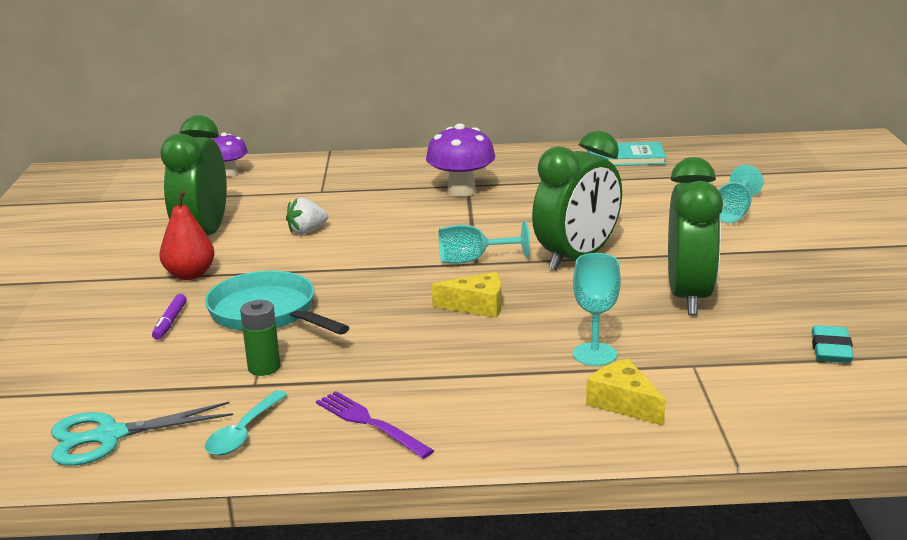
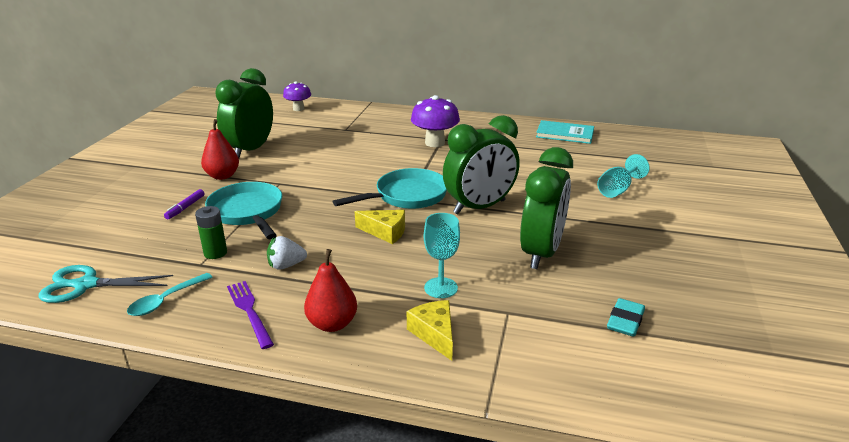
camera: 15 degrees right, 5 degrees up
(307, 231) = (316, 156): white strawberry -> white strawberry (286, 265)
(473, 260) = (407, 196): turquoise goblet -> turquoise pan
(489, 416) = (332, 324): none -> red pear

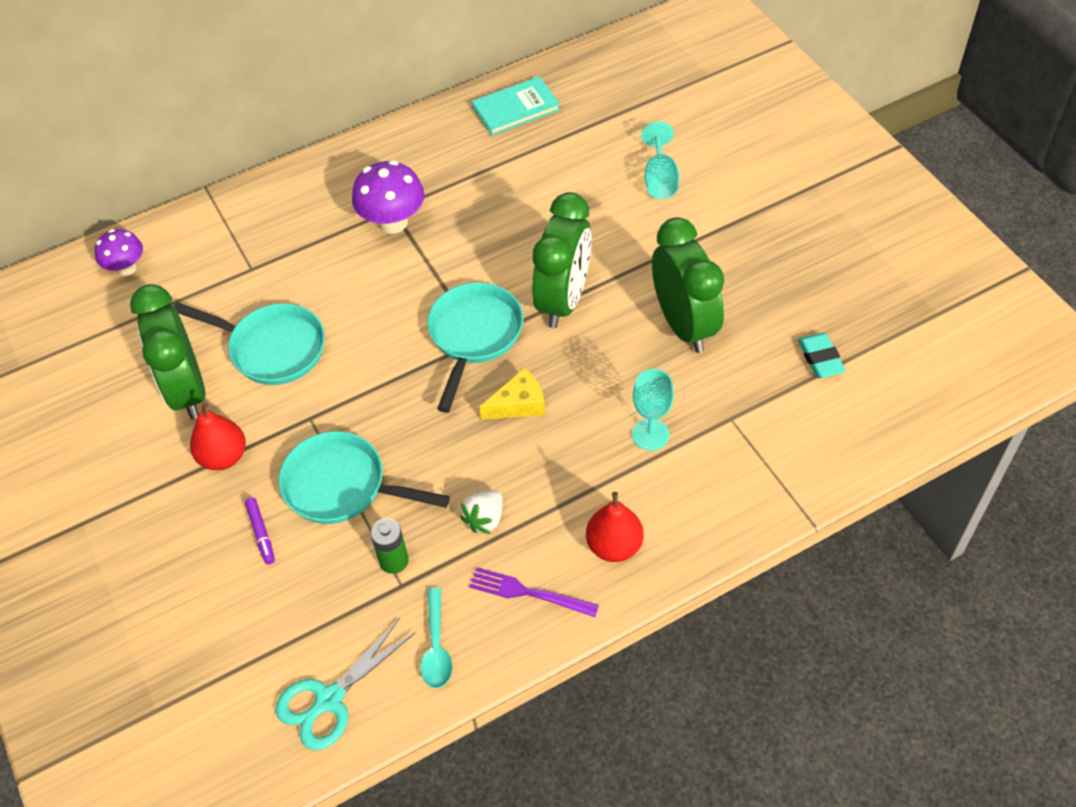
camera: 40 degrees left, 25 degrees up
(307, 155) = (272, 348): none -> turquoise pan
(434, 334) = (703, 488): yellow cheese -> none

